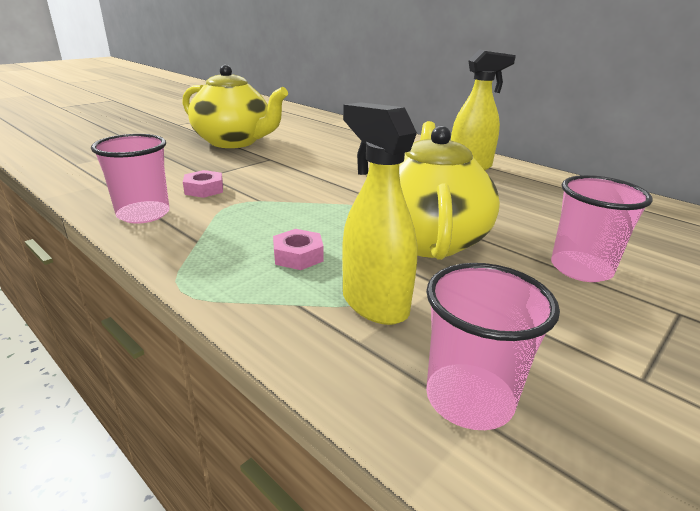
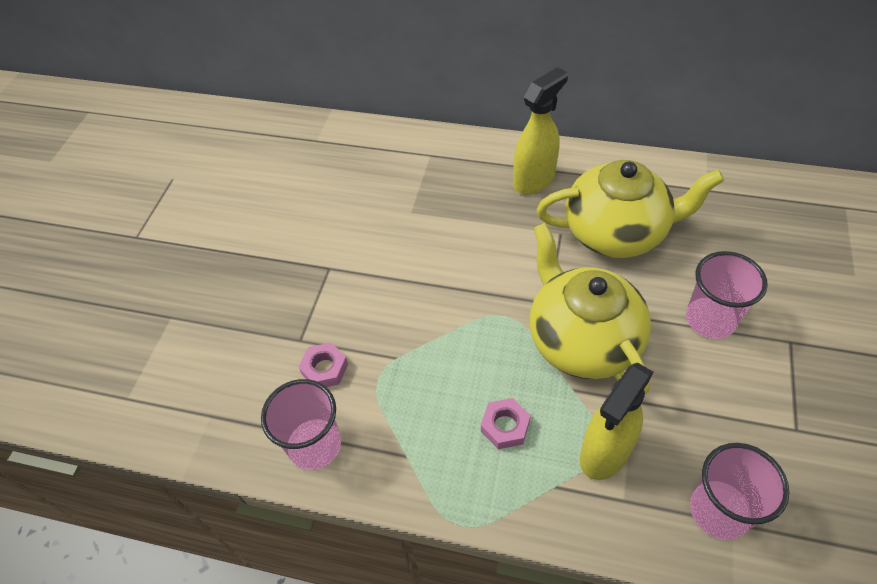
camera: 25 degrees left, 25 degrees up
(234, 142) = (253, 249): yellow teapot -> yellow teapot (616, 232)
(374, 304) = (604, 453): yellow spray bottle -> yellow spray bottle turned 75 degrees counterclockwise

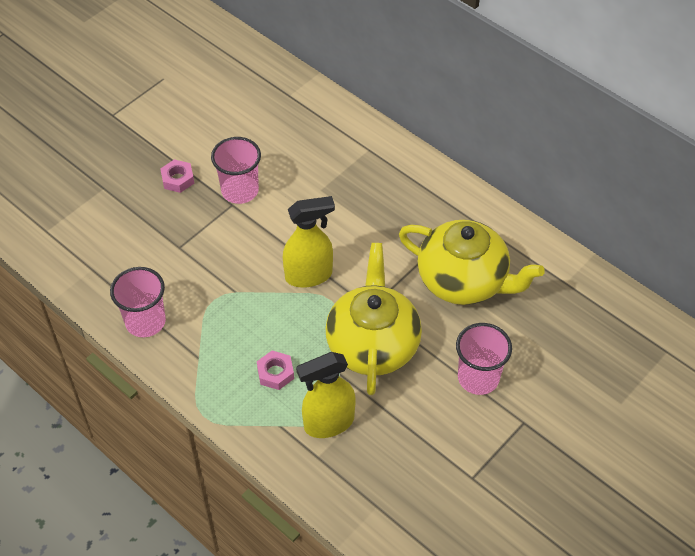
camera: 25 degrees right, 0 degrees up
(324, 369) = (183, 275): pink nut -> pink nut (178, 179)
(534, 180) = (434, 209): yellow spray bottle -> yellow spray bottle (309, 275)
(719, 511) = (374, 495): pink cup -> pink cup (240, 190)

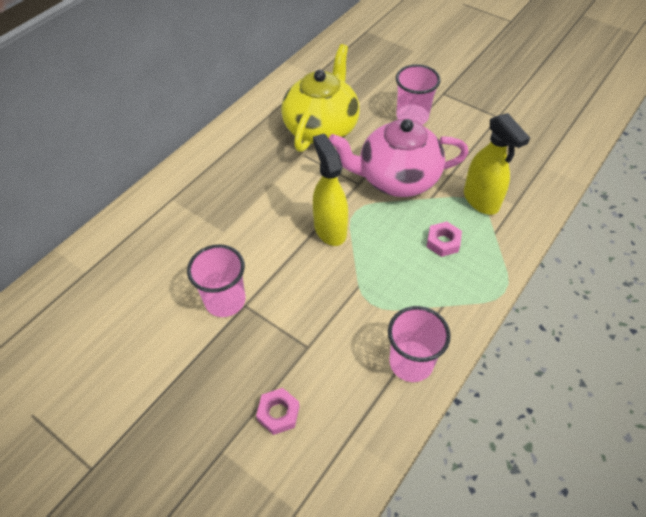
camera: 95 degrees left, 0 degrees up
(178, 179) = (208, 366): pink nut -> pink nut (278, 413)
(373, 344) = (396, 179): yellow teapot -> pink teapot

